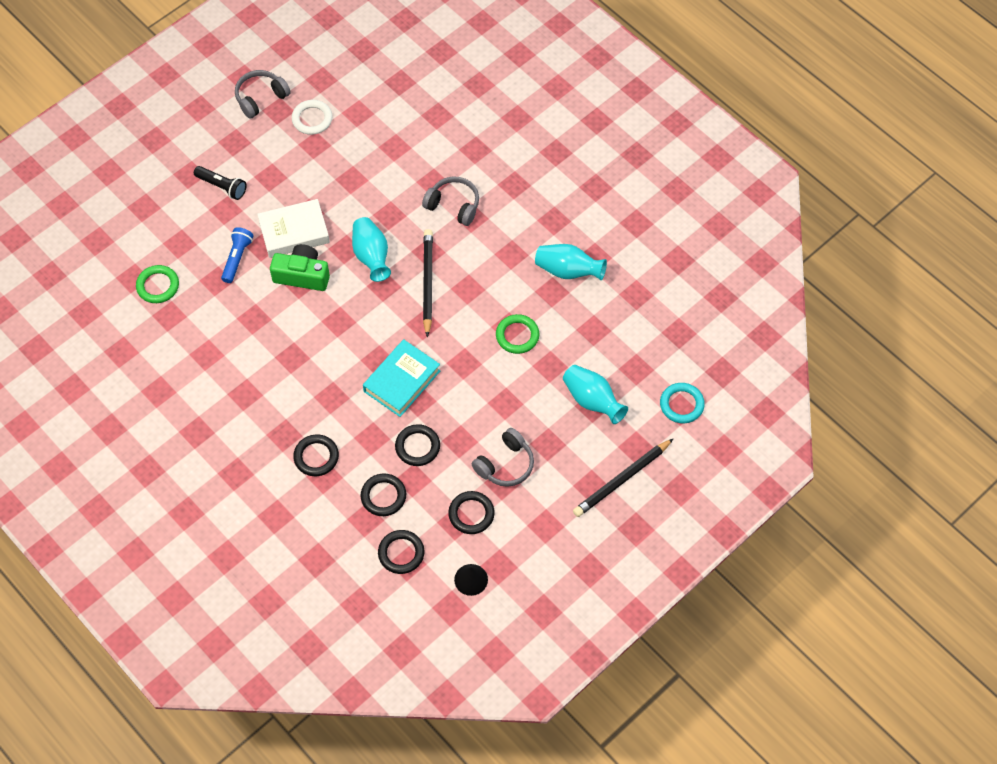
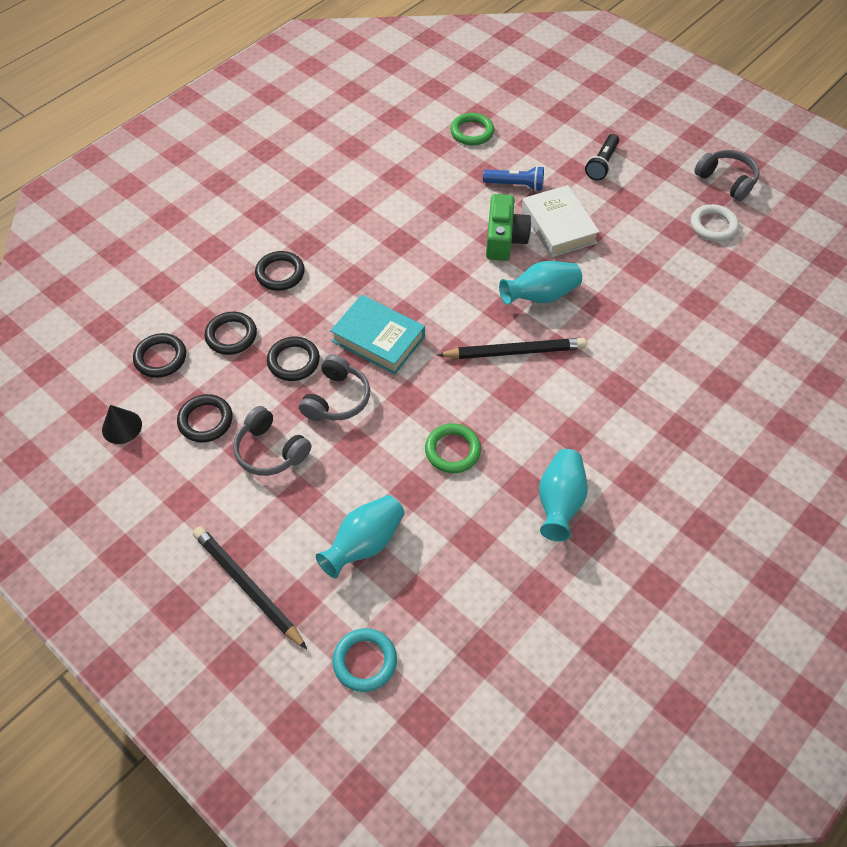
camera: 85 degrees right, 5 degrees down
(453, 205) = (630, 368): grey headphones -> grey headphones (336, 398)

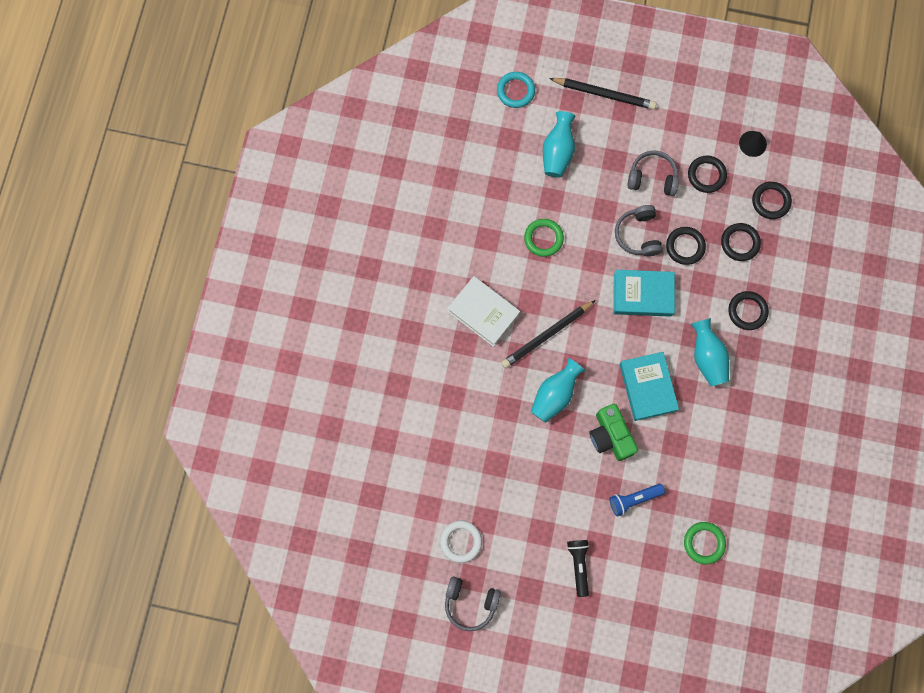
camera: 150 degrees right, 20 degrees up
(437, 259) = (647, 387): none -> turquoise book
(558, 226) = (577, 472): white book -> white book (483, 313)
(559, 502) = (460, 239): turquoise vase -> turquoise vase (707, 357)

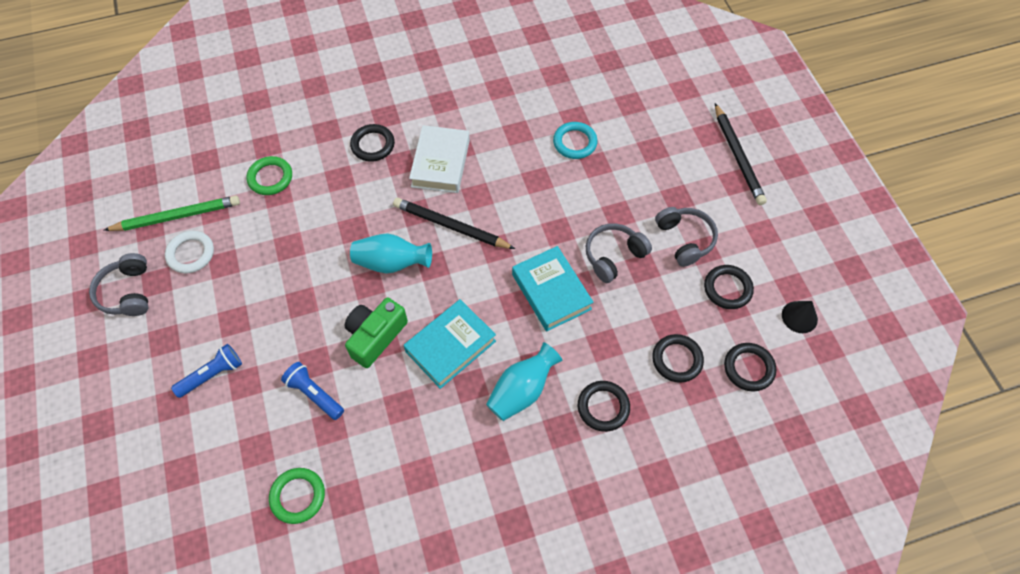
camera: 60 degrees right, 15 degrees down
(417, 539) = (177, 216): none -> green pencil
(515, 91) = (681, 86): turquoise ring -> turquoise ring (575, 142)
(543, 238) = (550, 176): green ring -> green ring (270, 178)
(557, 152) = (647, 147): turquoise vase -> none
(579, 565) = (212, 375): black flashlight -> blue flashlight
(685, 246) = (633, 306): black ring -> black ring (373, 145)

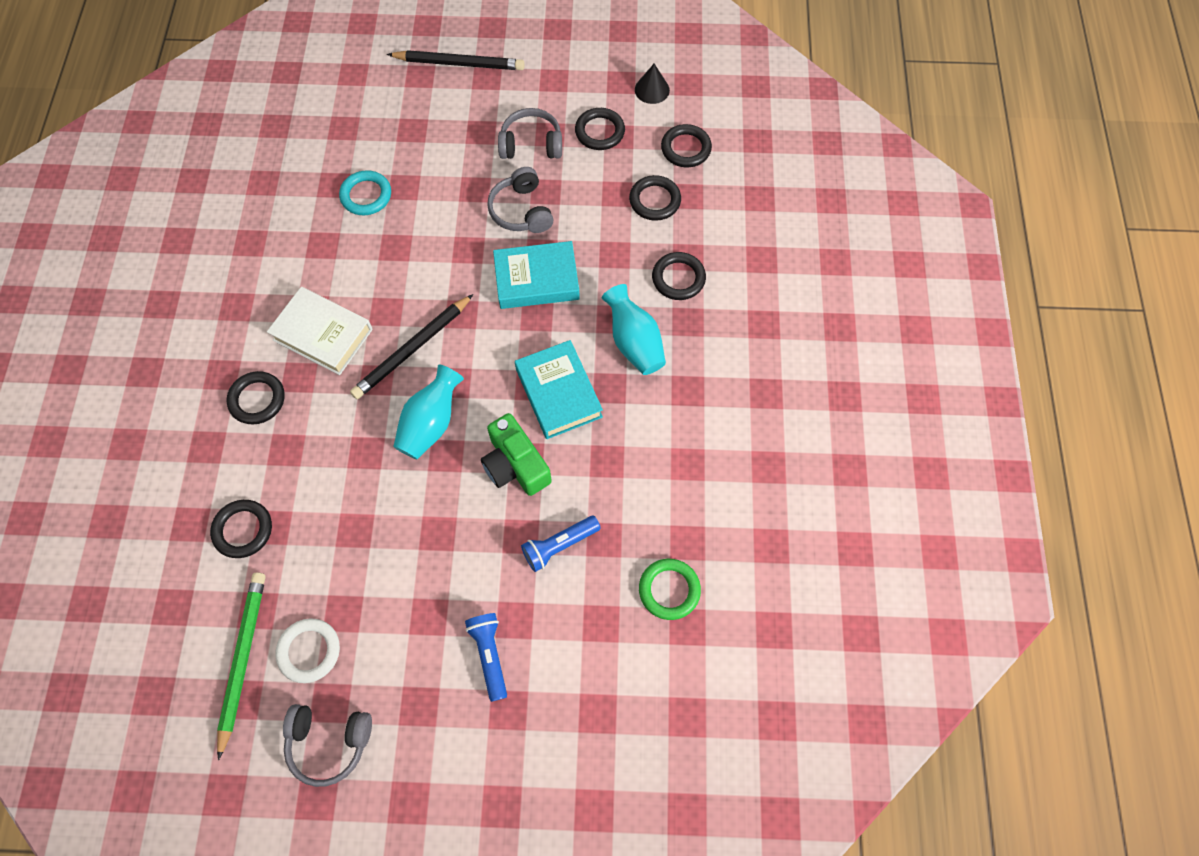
camera: 70 degrees left, 5 degrees up
(270, 178) = (243, 530): green ring -> black ring

